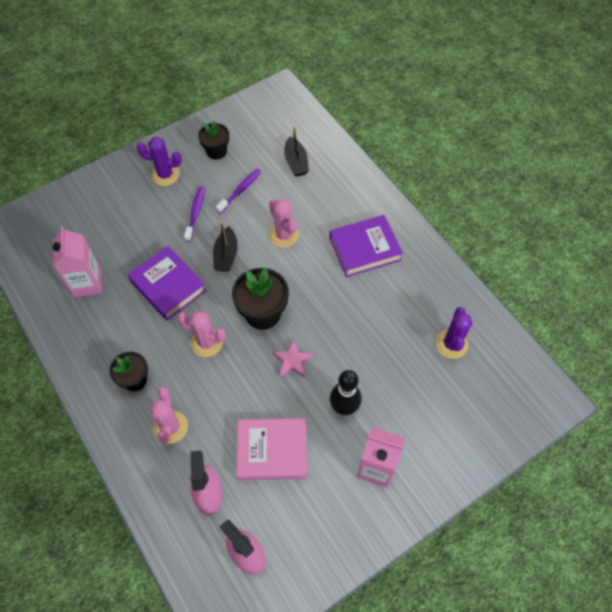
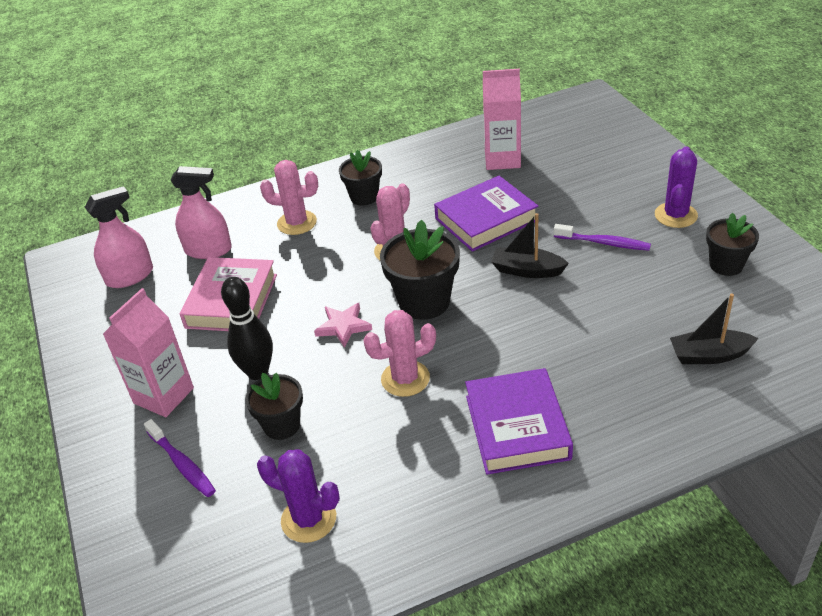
camera: 105 degrees right, 20 degrees down
(240, 191) = (645, 288): purple toothbrush -> purple toothbrush (182, 464)
(283, 235) = (555, 330): pink cactus -> pink cactus (405, 379)
(387, 378) = (282, 425): none -> black flower pot

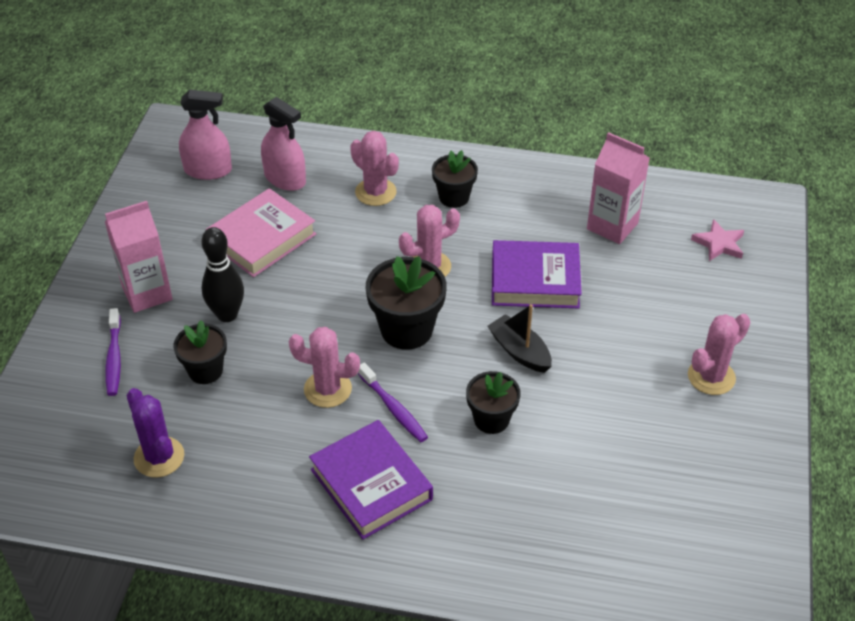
camera: 30 degrees right, 5 degrees up
(343, 326) = (324, 313): pink star -> pink star (719, 244)
(517, 427) = (371, 484): purple book -> purple book turned 60 degrees counterclockwise
(604, 243) = (614, 365): purple toothbrush -> purple toothbrush (394, 408)
(675, 215) = (711, 377): purple cactus -> pink cactus
(709, 355) = (590, 525): black boat -> none
(726, 265) = (702, 453): black flower pot -> black flower pot (491, 419)

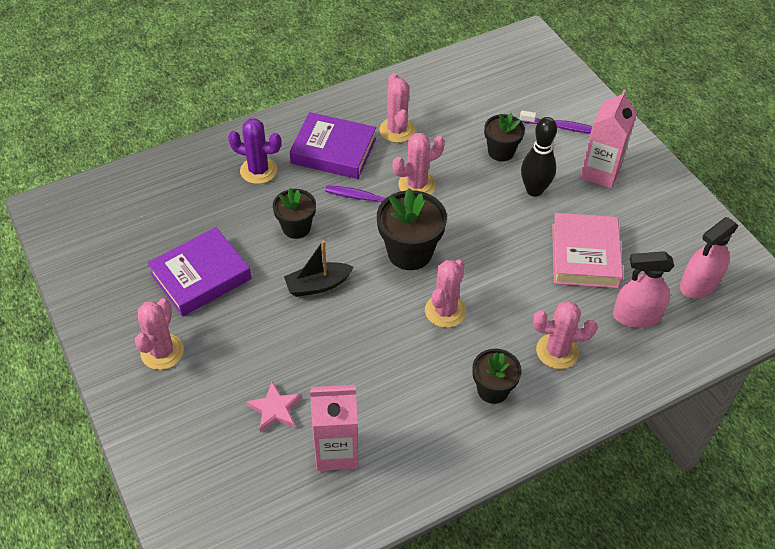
camera: 140 degrees right, 5 degrees up
(114, 358) = (561, 127): purple toothbrush -> purple toothbrush turned 150 degrees clockwise
(159, 457) = (464, 98): purple cactus -> purple cactus (258, 170)
(277, 465) = (397, 130): none -> pink cactus
(519, 351) = (318, 285): black boat -> black boat turned 150 degrees clockwise
(535, 280) = (356, 351): purple book -> purple book (201, 276)
(719, 244) = (228, 496): pink star -> pink star (275, 409)

